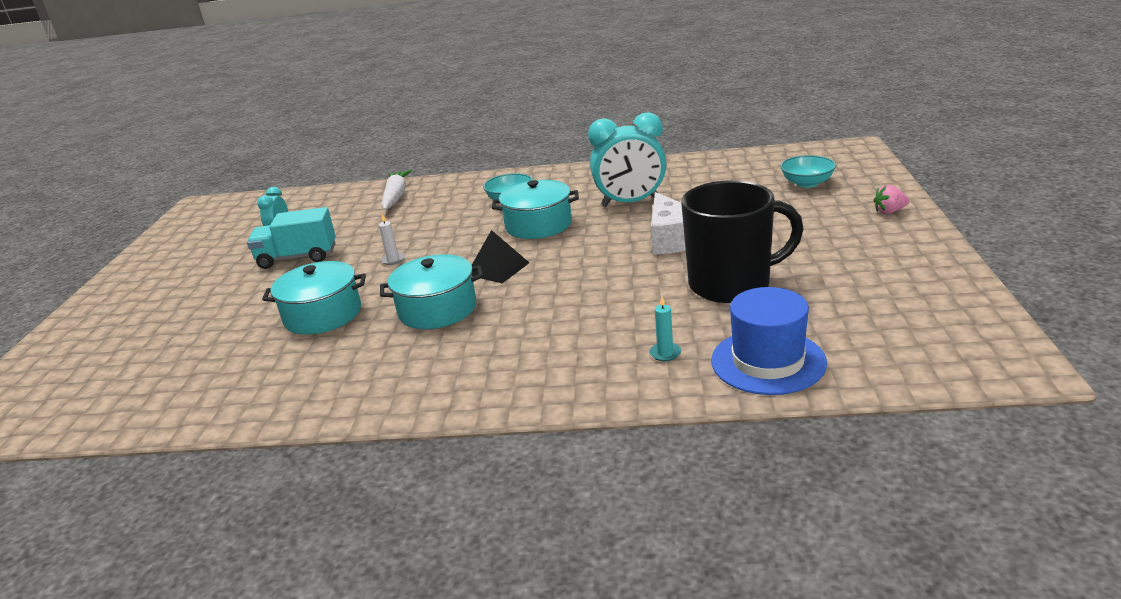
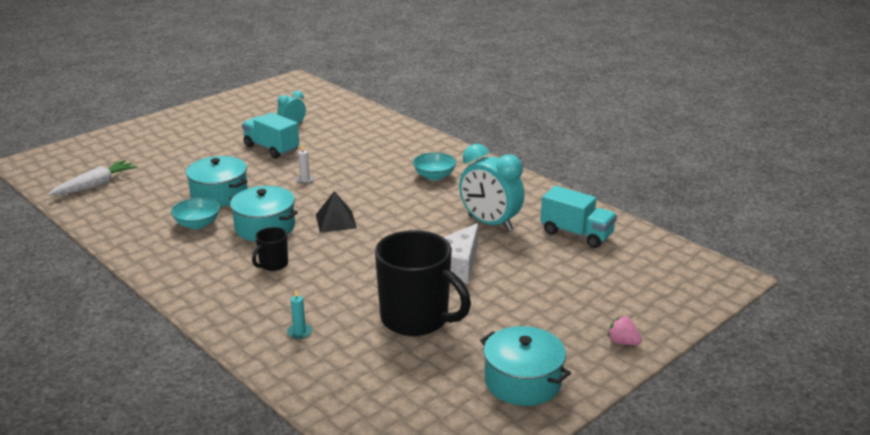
camera: 40 degrees right, 0 degrees up
(396, 196) = (386, 134): white carrot -> white carrot (95, 185)
(516, 327) = (273, 264): none -> black mug
(538, 225) = (411, 205): turquoise pot -> turquoise pot (522, 381)
(706, 176) = (576, 234): none -> turquoise truck
(768, 361) = (330, 376): blue hat -> none
(807, 183) = (625, 283): turquoise bowl -> turquoise bowl (197, 224)

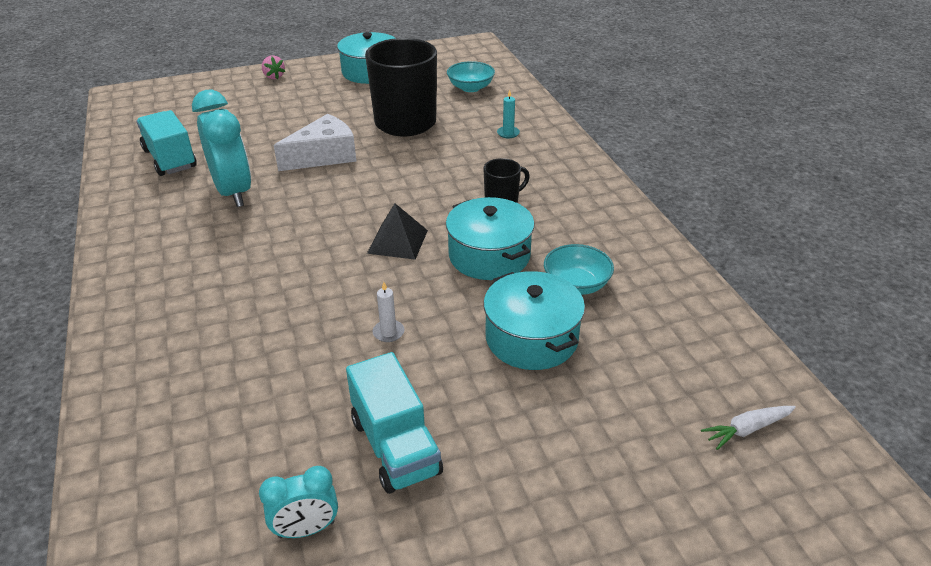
camera: 155 degrees left, 10 degrees up
(95, 185) = (747, 429): white carrot -> white carrot, size x0.61
(434, 176) = (205, 284): turquoise bowl -> turquoise bowl (470, 88)

